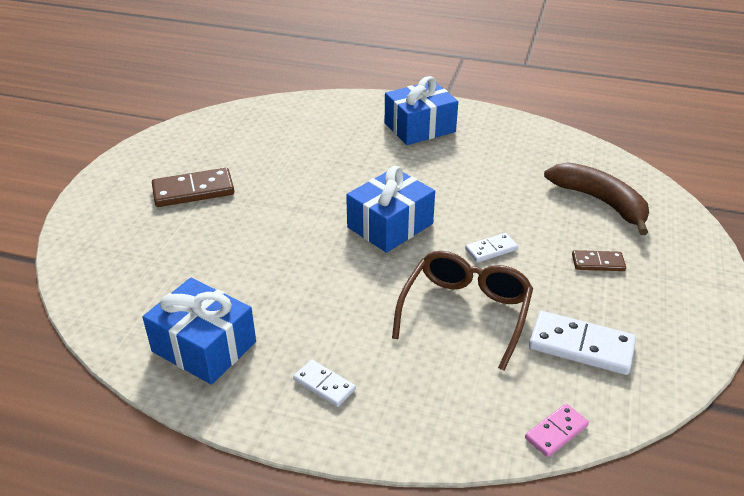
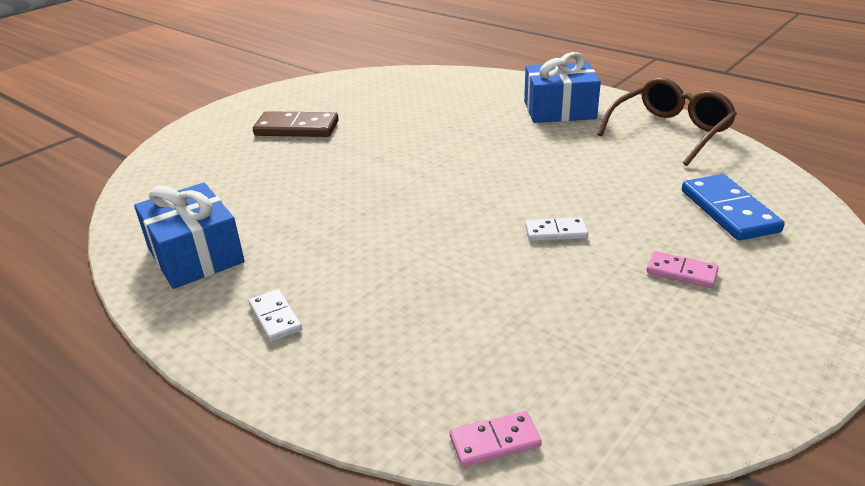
camera: 25 degrees right, 5 degrees down
(390, 225) = (460, 189): blue gift -> none
(465, 312) = (480, 286): brown glasses -> brown glasses (670, 131)
(581, 346) = (596, 355): white domino -> none
(598, 263) = (681, 272): brown domino -> pink domino
(600, 202) = (728, 211): brown banana -> blue domino

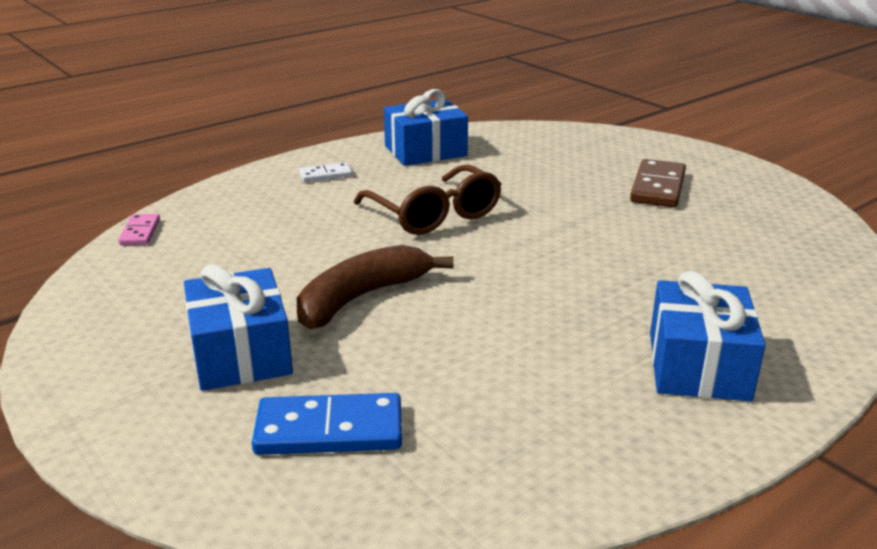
camera: 100 degrees right, 5 degrees down
(556, 232) = (361, 298): white domino -> brown banana
(670, 131) = (593, 458): brown glasses -> brown glasses (435, 215)
(681, 272) = (240, 353): pink domino -> blue gift

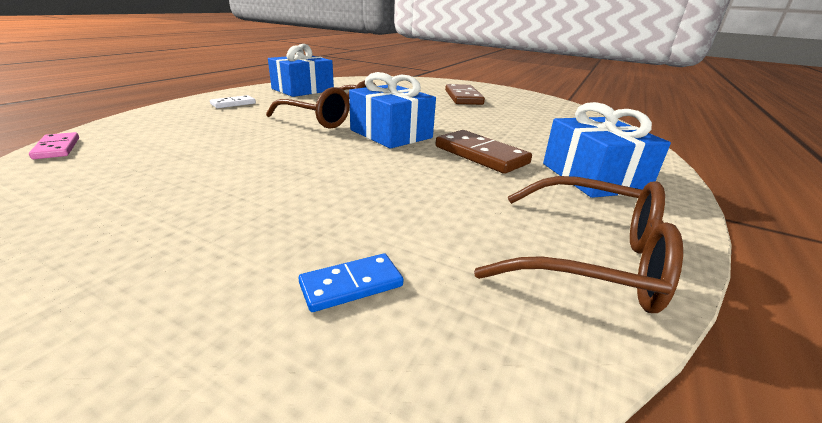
camera: 25 degrees left, 0 degrees up
(240, 353) = (207, 230): blue gift -> blue gift (391, 134)
(329, 430) = (351, 285): blue domino -> blue domino, size x0.57
(361, 298) = (310, 170): brown banana -> none
(569, 459) = (590, 258): none -> brown glasses
(578, 306) = (481, 155): none -> brown domino

